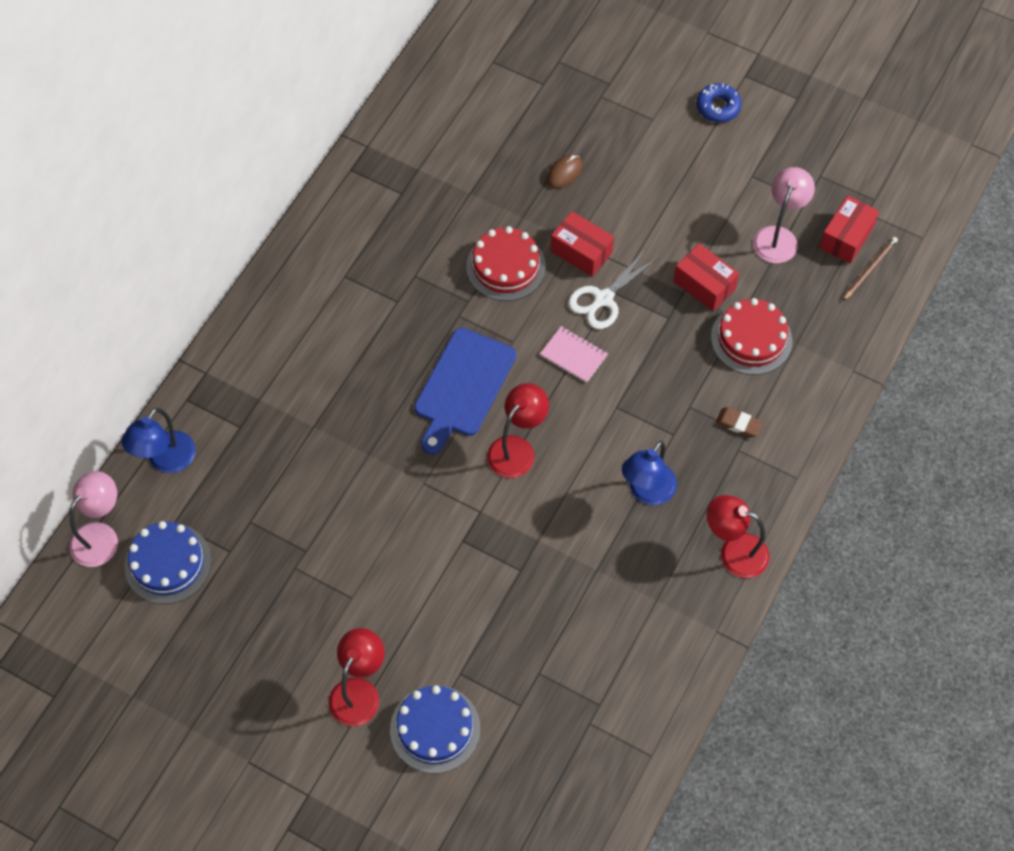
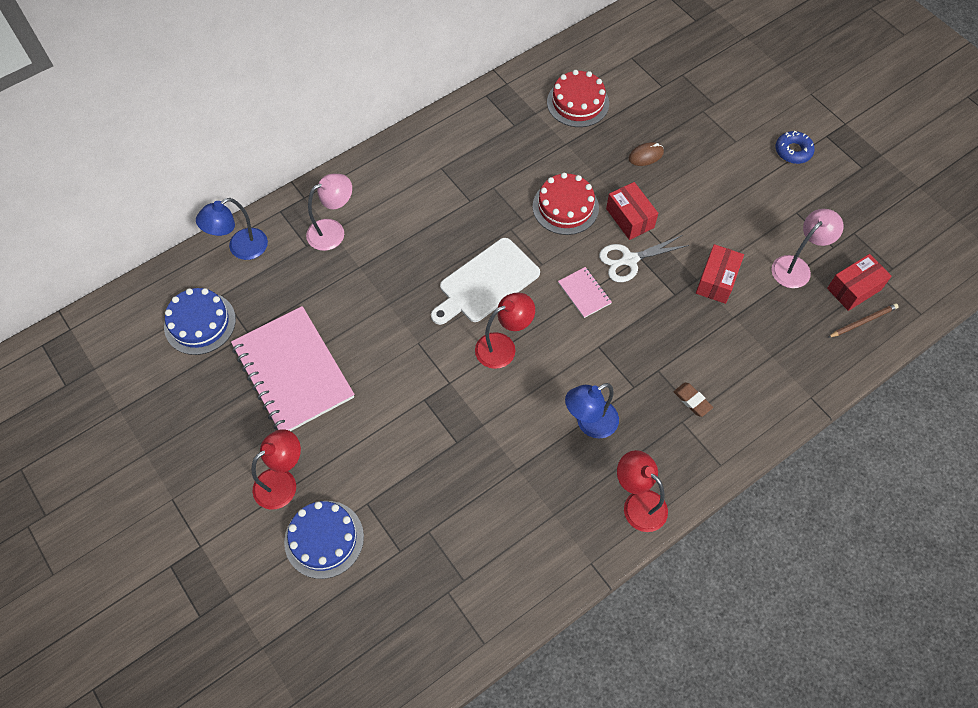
camera: 25 degrees right, 0 degrees up
(101, 536) = (165, 283): pink lamp -> pink lamp (333, 231)
(304, 572) = (293, 372): none -> pink notebook
(463, 386) = (486, 282): blue cutting board -> white cutting board
(704, 285) = (716, 280): red box -> red box turned 45 degrees clockwise
(751, 339) = (735, 337): red cake -> red cake (578, 102)

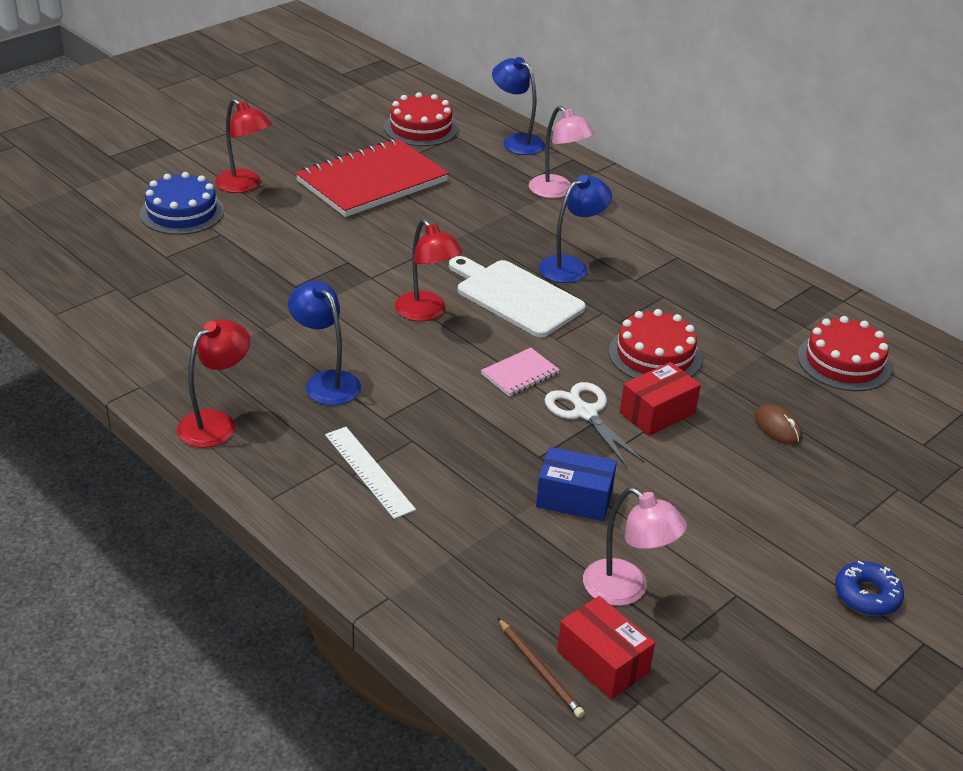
camera: 80 degrees right, 25 degrees down
(200, 323) = (421, 128): blue cake -> red cake
(293, 372) = (372, 181): pink notebook -> red notebook
(447, 239) = (571, 266): none -> blue lamp
(692, 401) = (368, 471): brown eraser -> white ruler
(716, 280) = (574, 498): red box -> blue box

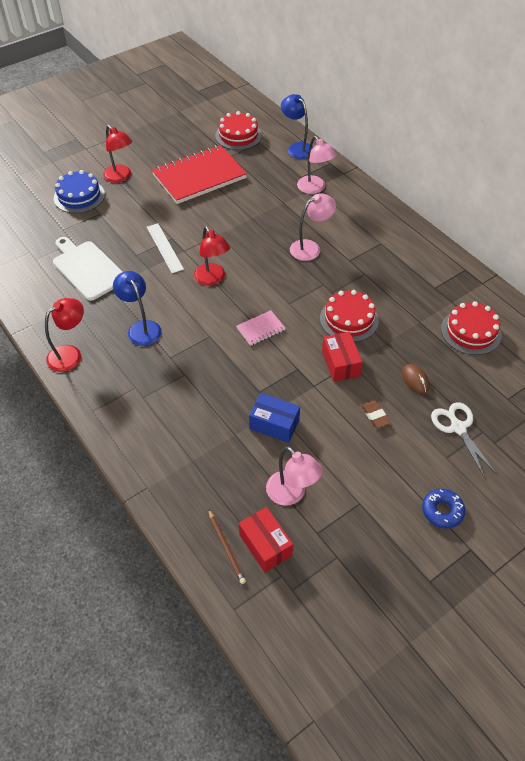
camera: 10 degrees right, 15 degrees up
(368, 471) = (153, 396): white ruler -> white ruler (164, 248)
(516, 297) = (271, 270): white cutting board -> white cutting board (88, 268)
(571, 266) = (310, 247): blue lamp -> pink lamp
(585, 413) = (295, 361): white scissors -> white scissors (458, 428)
(657, 413) = (340, 364): red box -> red box turned 75 degrees counterclockwise
(729, 477) = (375, 416): none -> brown eraser

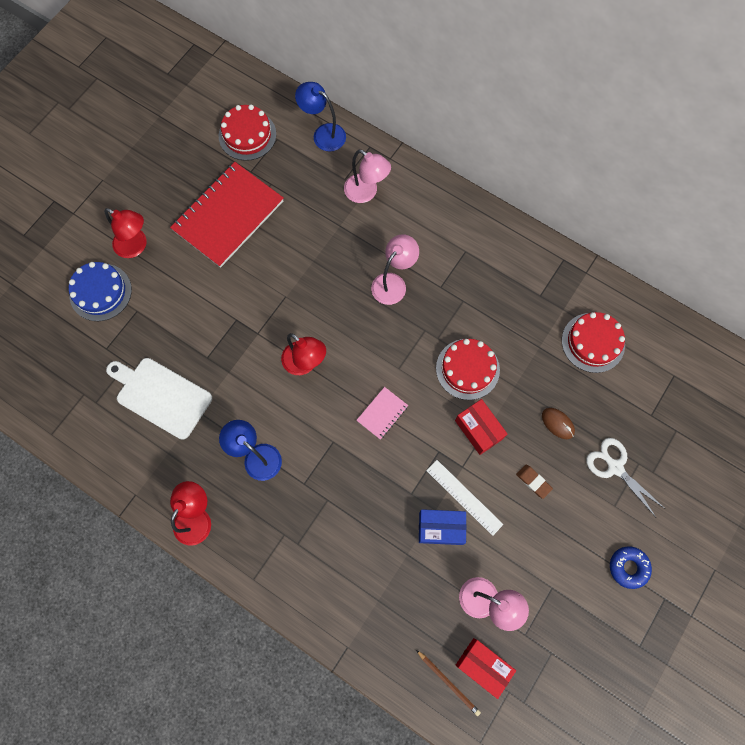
camera: 20 degrees left, 20 degrees up
(164, 248) = (234, 337): white ruler -> white ruler (464, 497)

